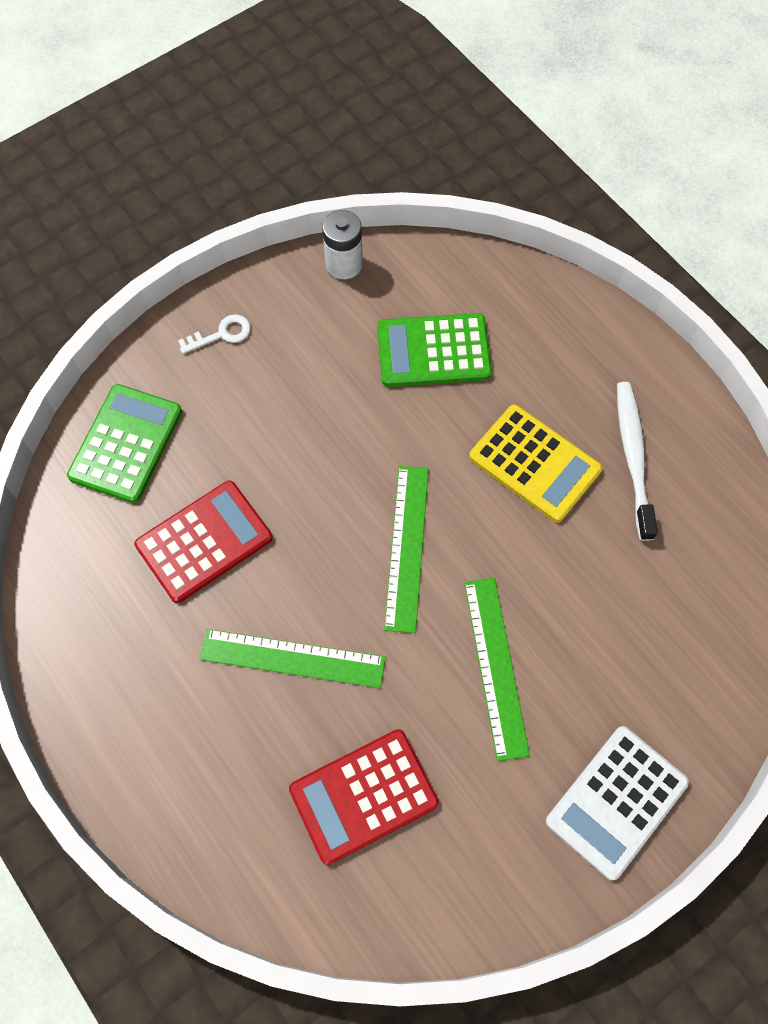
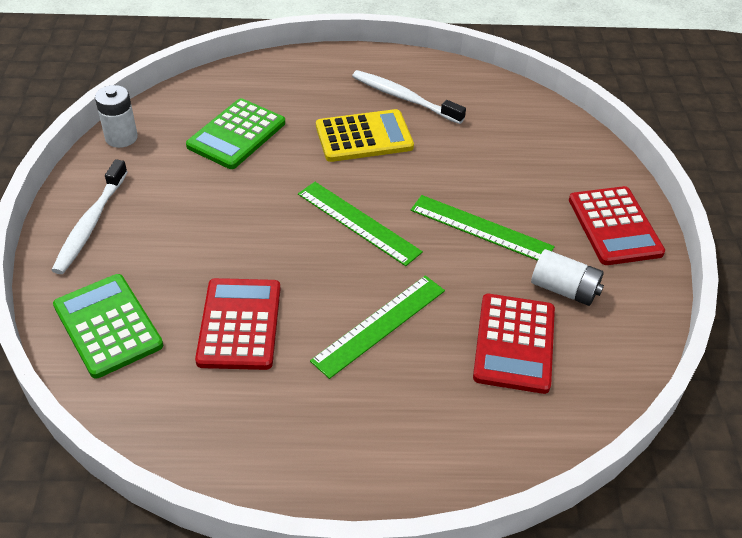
camera: 55 degrees left, 20 degrees down
(221, 334) = (90, 224): white key -> white toothbrush
(475, 802) = (564, 289): none -> white battery
(616, 802) = (614, 226): white calculator -> red calculator

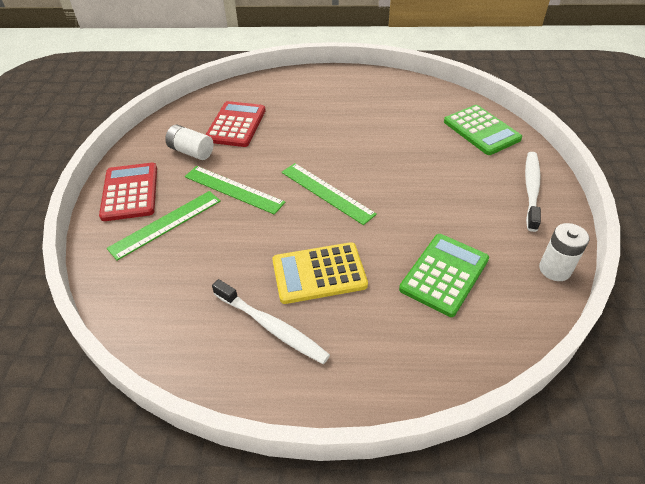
camera: 175 degrees left, 0 degrees up
(239, 324) = (401, 132): red calculator -> none
(379, 325) = (315, 132): green ruler -> green ruler (166, 224)

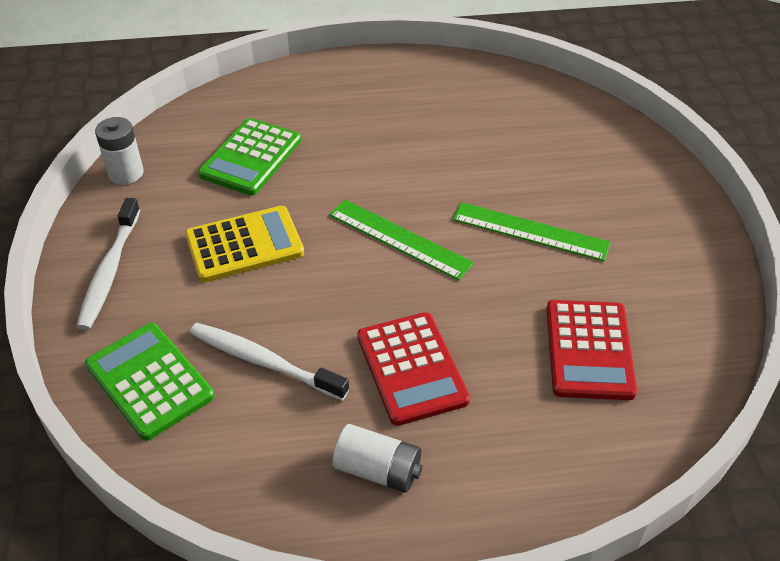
camera: 170 degrees right, 0 degrees up
(130, 192) = (668, 214): red calculator -> red calculator (412, 368)
(166, 224) = (589, 179): green ruler -> none
(191, 152) = (629, 286): white battery -> white battery (378, 470)
(272, 327) = (422, 101): white toothbrush -> white toothbrush (264, 361)
(319, 273) = (388, 146): yellow calculator -> yellow calculator (244, 245)

